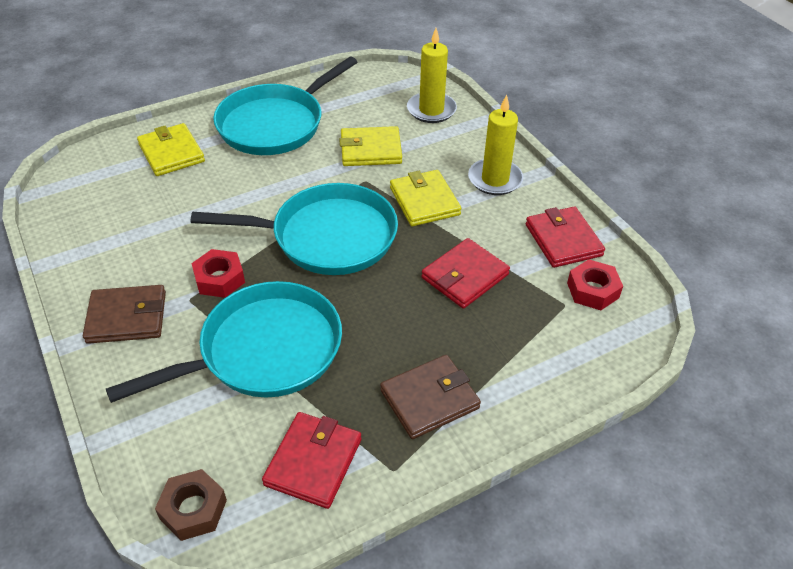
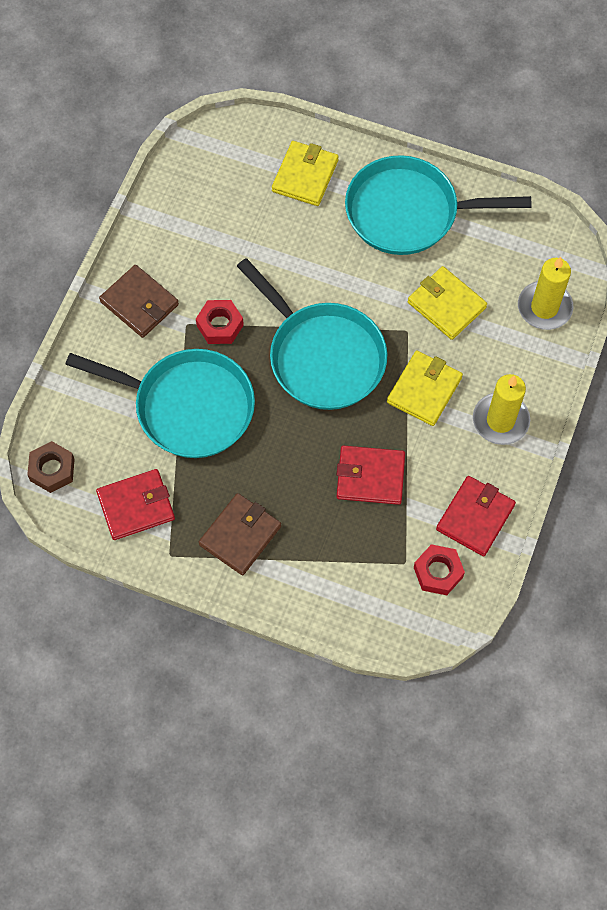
camera: 50 degrees right, 20 degrees up
(429, 399) = (240, 535): brown wallet -> brown wallet turned 75 degrees counterclockwise

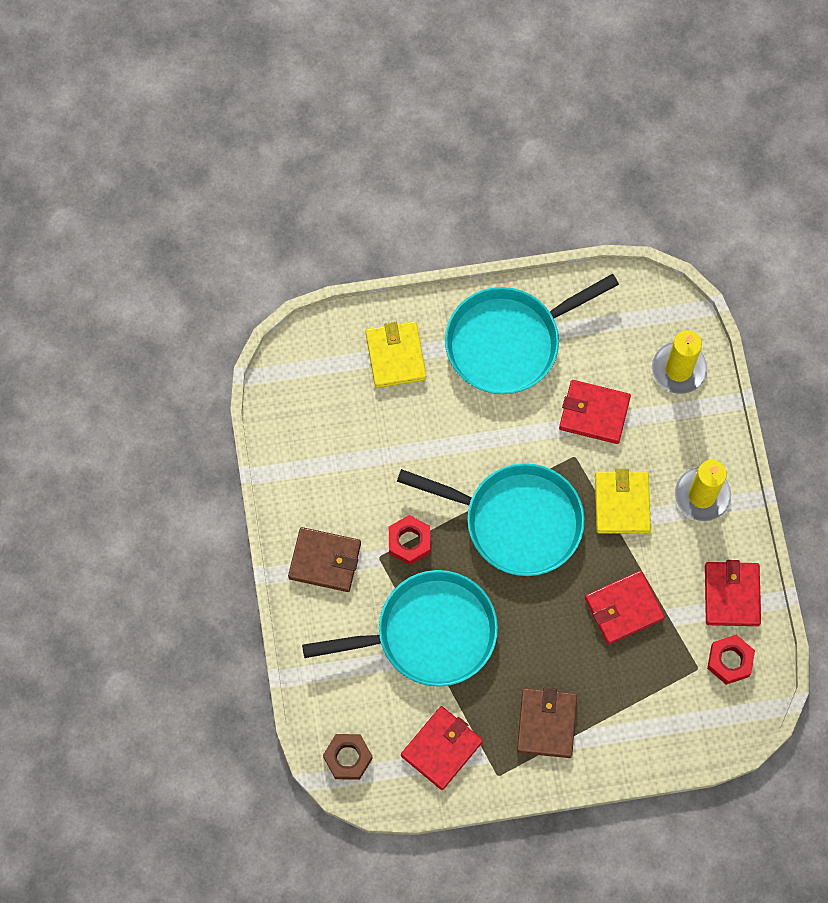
camera: 30 degrees left, 5 degrees up
(446, 305) = (594, 413): yellow wallet -> red wallet

